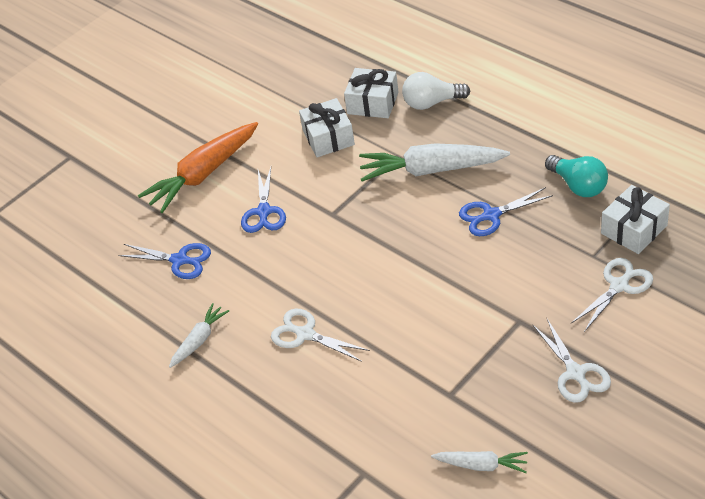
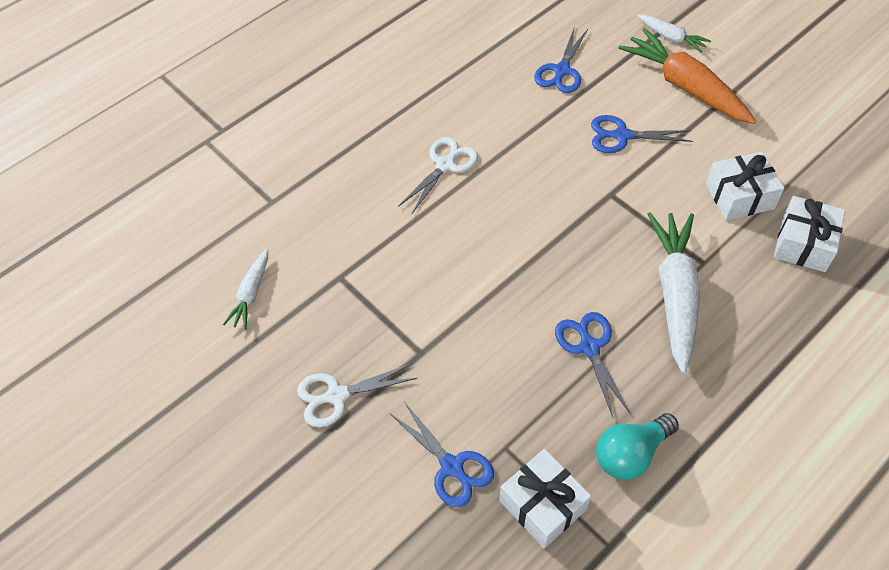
camera: 90 degrees right, 10 degrees up
(199, 340) = (456, 87): white carrot -> white carrot (671, 37)
(432, 103) = (803, 307): white light bulb -> none
(619, 286) = (451, 467): white scissors -> blue scissors

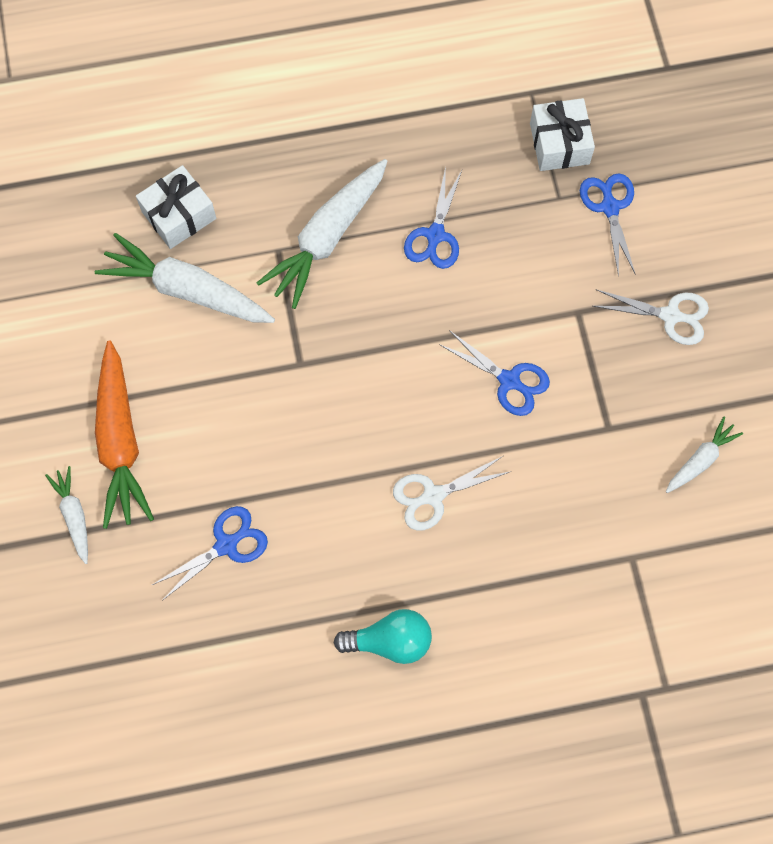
camera: 150 degrees left, 15 degrees up
(622, 135) = (235, 422): blue scissors -> blue scissors (509, 381)
(631, 453) = (467, 140): turquoise light bulb -> turquoise light bulb (390, 641)
(739, 196) = (188, 290): white gift -> white carrot

